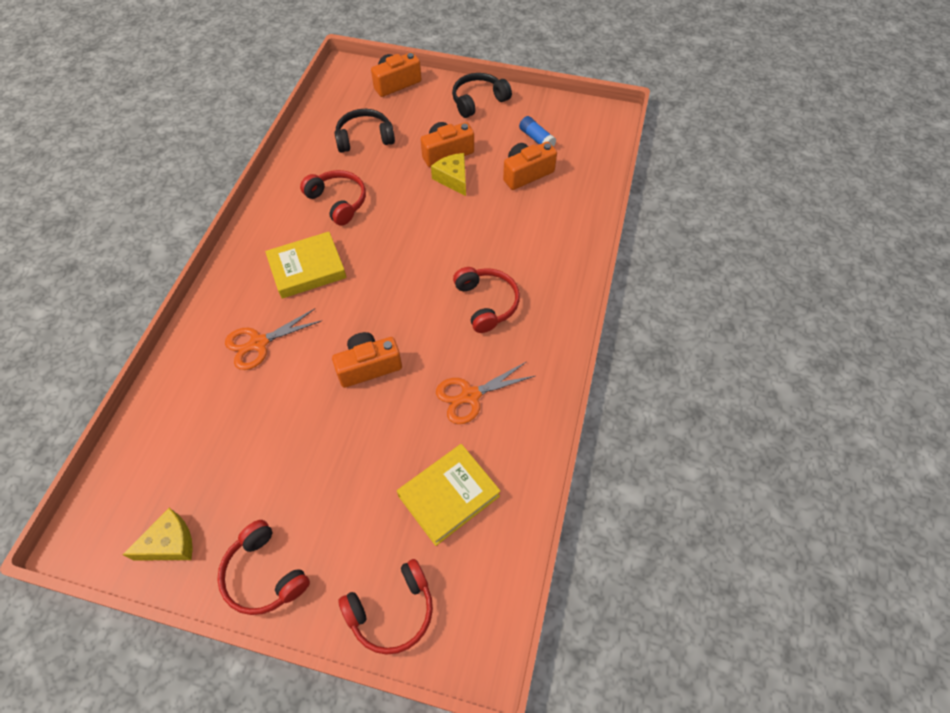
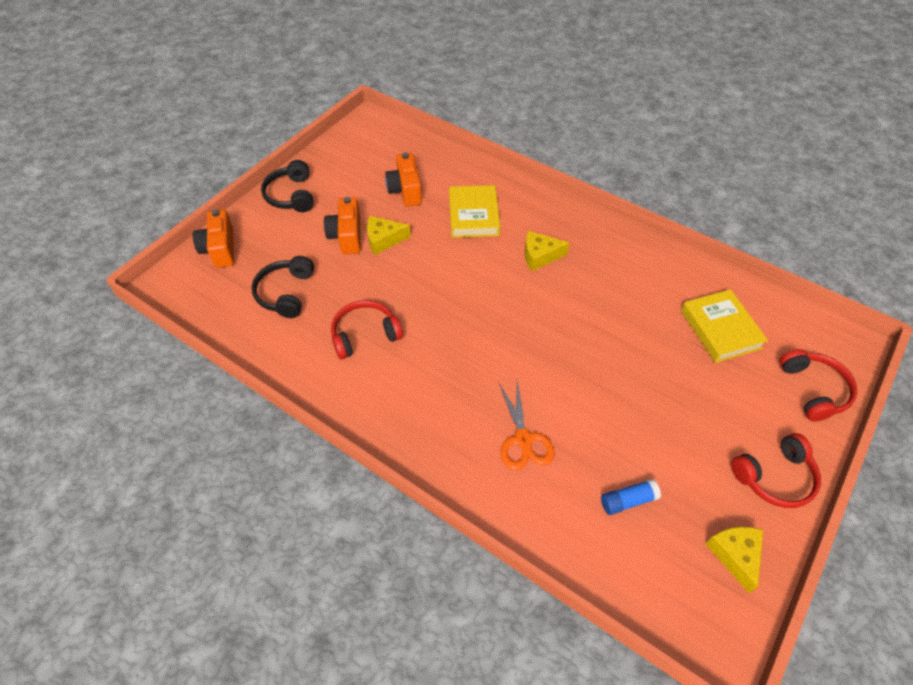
camera: 70 degrees left, 5 degrees down
(307, 269) = (443, 379): yellow book -> yellow book (473, 215)
(368, 366) = (580, 354): orange camera -> none
(470, 396) = (630, 291): orange scissors -> none
(486, 303) = (540, 256): red headphones -> yellow cheese
(536, 139) = (367, 172): blue glue stick -> blue glue stick (628, 500)

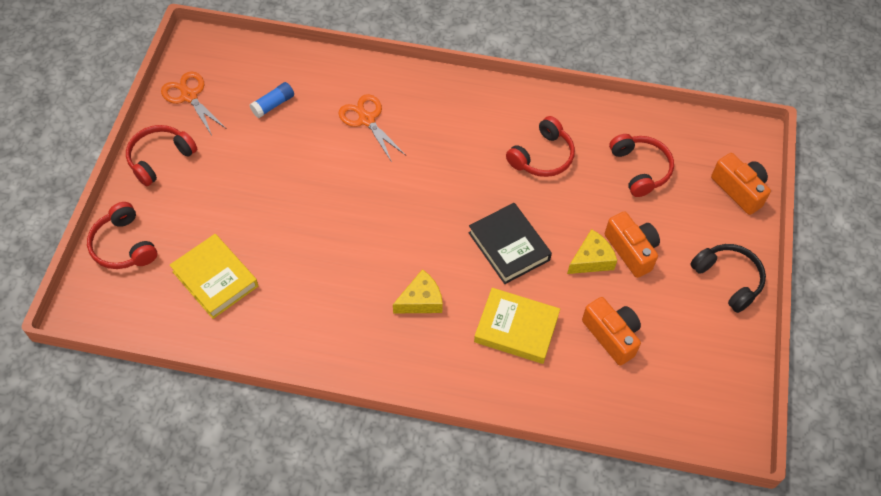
camera: 155 degrees right, 5 degrees up
(286, 293) = (640, 169): black headphones -> red headphones
(445, 271) = (509, 246): none -> black book
(473, 215) = (516, 328): yellow book -> yellow book turned 45 degrees counterclockwise
(735, 555) = (189, 96): yellow cheese -> orange scissors

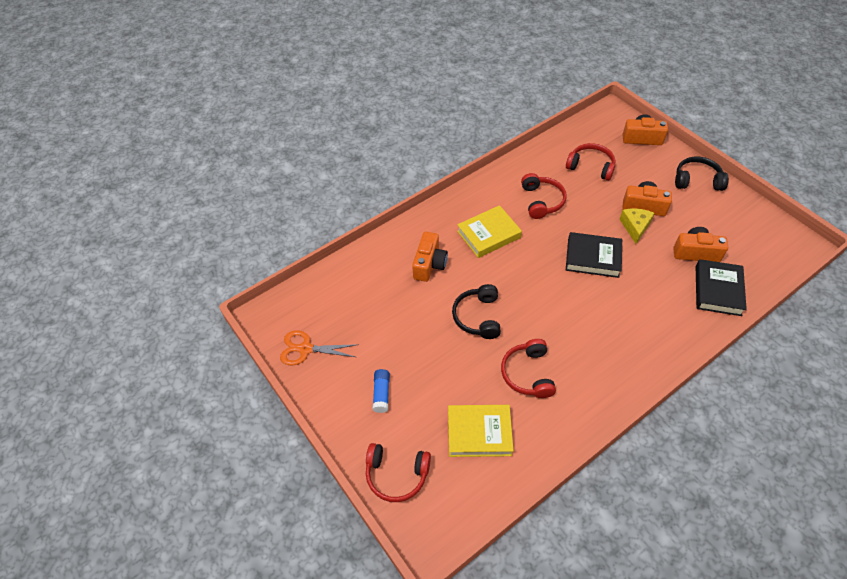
camera: 45 degrees left, 5 degrees down
(160, 158) = (341, 401): red headphones -> red headphones (528, 374)
(273, 105) = (365, 305): blue glue stick -> blue glue stick (381, 394)
(341, 197) = (478, 317): none -> black headphones
(366, 119) = (429, 264): orange scissors -> orange camera
(421, 300) = (596, 326): yellow cheese -> none
(516, 328) = (656, 292): yellow book -> yellow book (488, 234)
(576, 385) = (718, 290): none -> black book

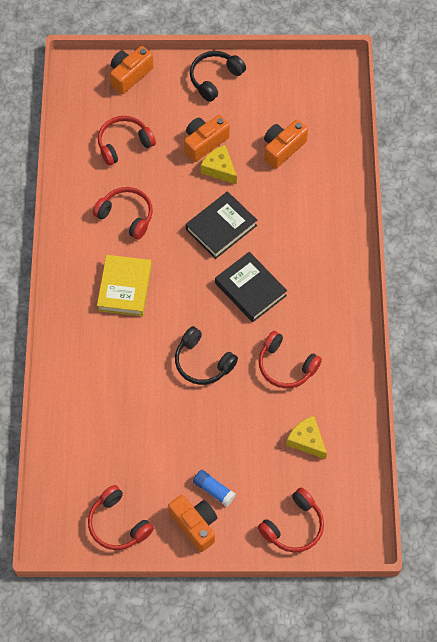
camera: 55 degrees left, 10 degrees up
(305, 349) = (118, 524): orange scissors -> red headphones
(429, 264) = (114, 360): orange camera -> orange camera (195, 525)
(479, 433) = (307, 440): yellow book -> yellow cheese
(718, 290) = (328, 167): black book -> black book (250, 289)

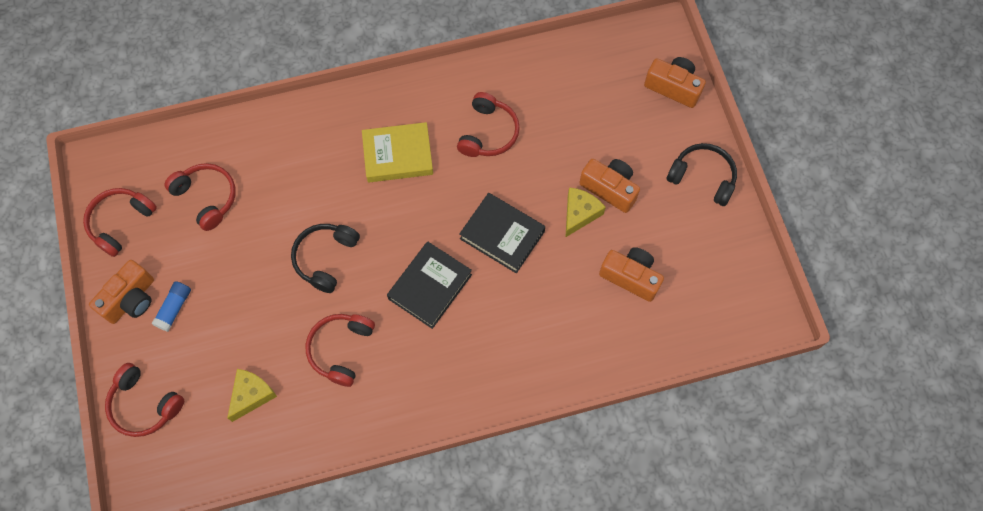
camera: 75 degrees right, 5 degrees up
(124, 144) = (580, 106): red headphones -> red headphones (206, 198)

